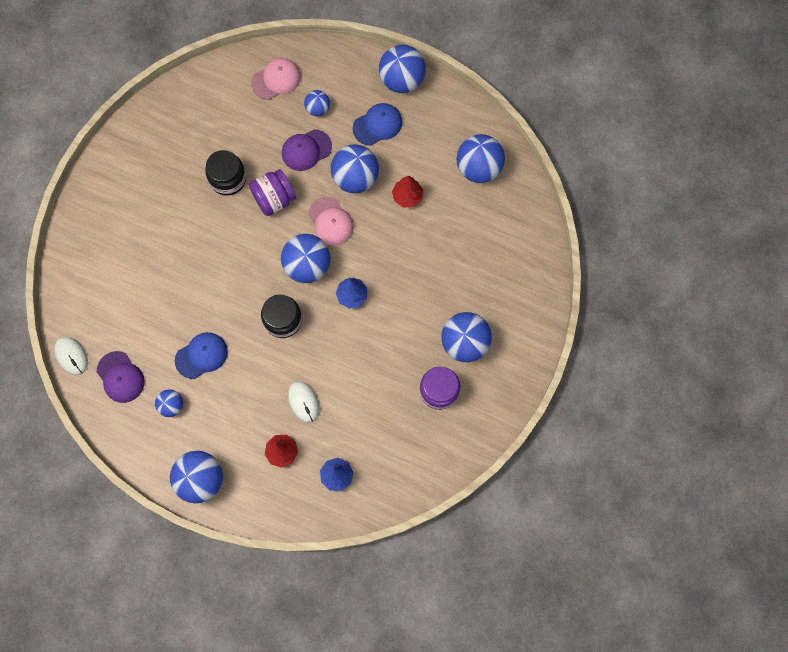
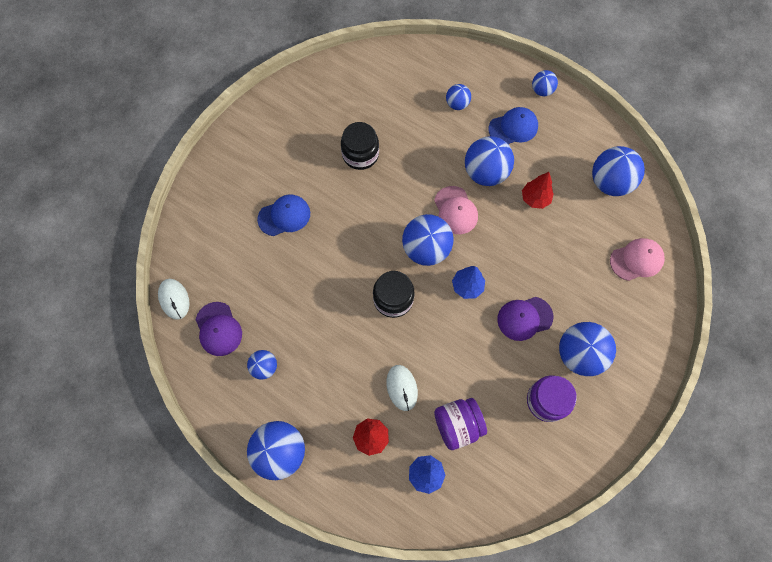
camera: 10 degrees right, 5 degrees down
(201, 355) = (304, 321): blue cap -> blue cap (284, 216)
(274, 199) = (402, 180): purple jar -> purple jar (457, 425)
(276, 79) = (421, 73): pink cap -> pink cap (636, 260)
(306, 150) = (440, 140): purple cap -> purple cap (524, 318)
(402, 80) = (541, 91): blue ball -> blue ball, size x0.55

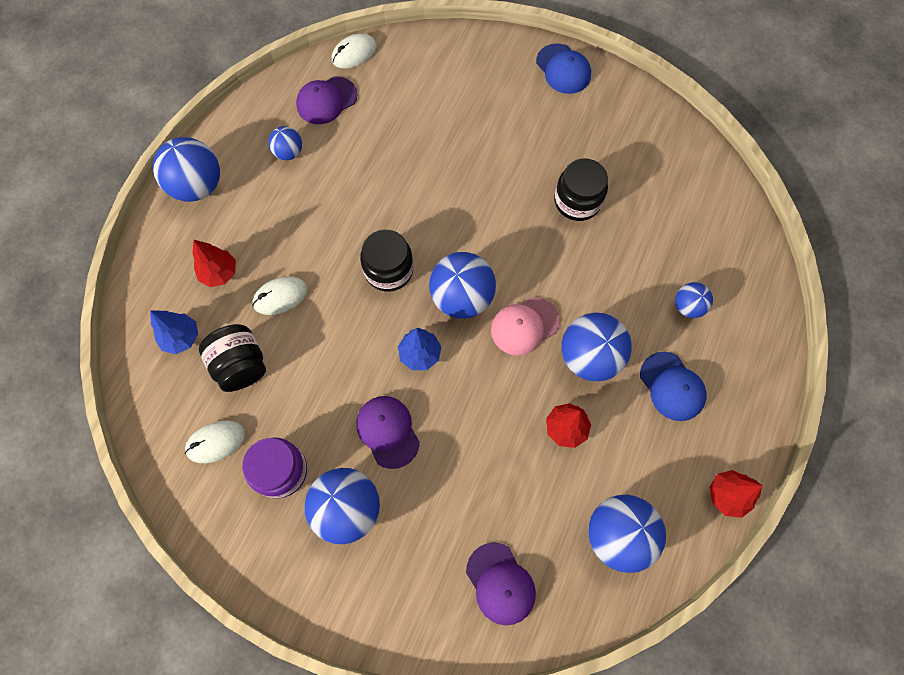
camera: 80 degrees right, 0 degrees up
(284, 216) = (474, 135): blue cap -> blue cap (563, 69)
(457, 425) = (241, 365): purple jar -> black jar
(519, 450) = (216, 442): none -> white mouse
(541, 91) = (747, 420): blue ball -> none
(589, 115) = (727, 495): none -> red tree
(636, 260) = (500, 583): pink cap -> purple cap

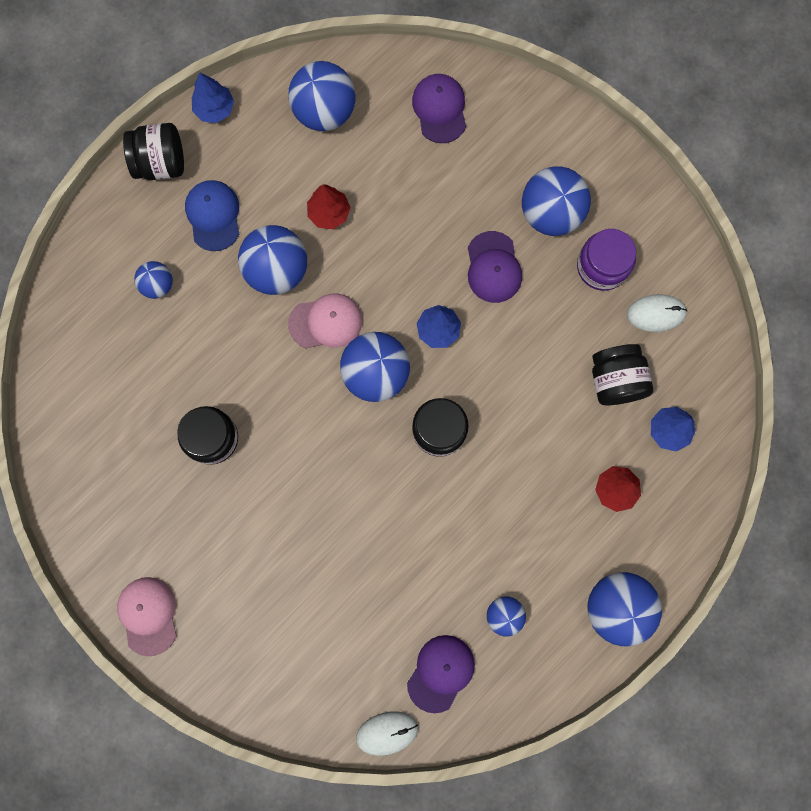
camera: 160 degrees left, 10 degrees up
(280, 296) = (558, 440): white mouse -> none
(326, 100) = (441, 673): purple cap -> purple cap turned 45 degrees counterclockwise
(563, 69) = (148, 615): blue cap -> pink cap
(727, 495) = (215, 109): red tree -> blue tree
(748, 420) = (161, 162): none -> black jar

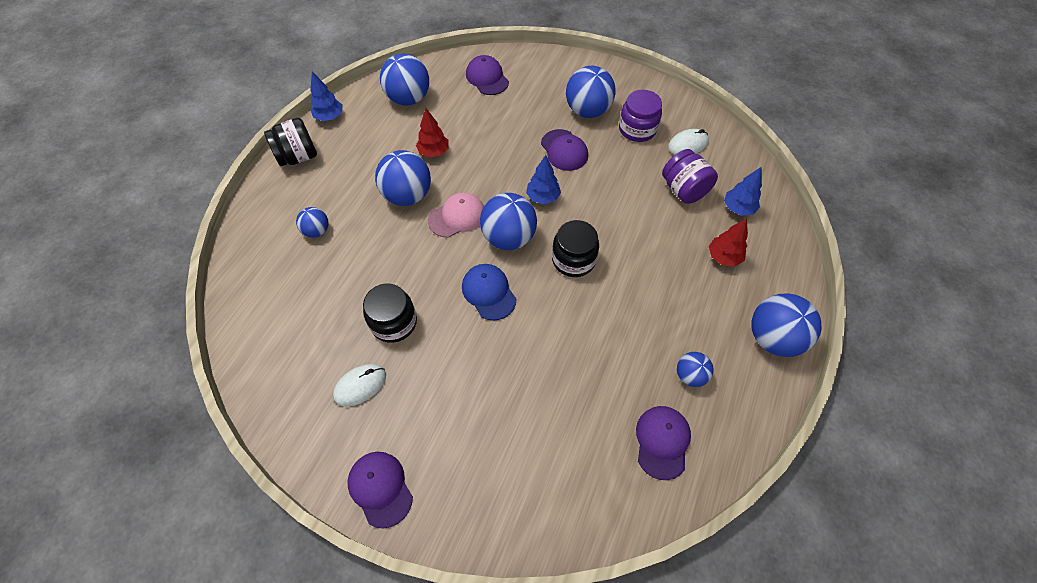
camera: 20 degrees left, 20 degrees down
(148, 615) = (380, 488): pink cap -> purple cap
(213, 215) = (348, 176): blue cap -> blue cap (489, 292)
(387, 732) = (640, 514): white mouse -> white mouse (360, 385)
(615, 380) = (683, 190): black jar -> purple jar

